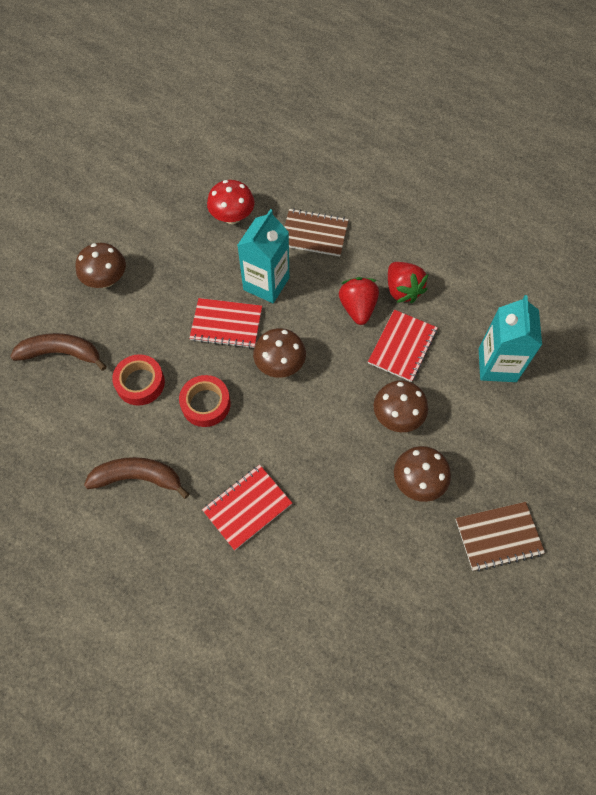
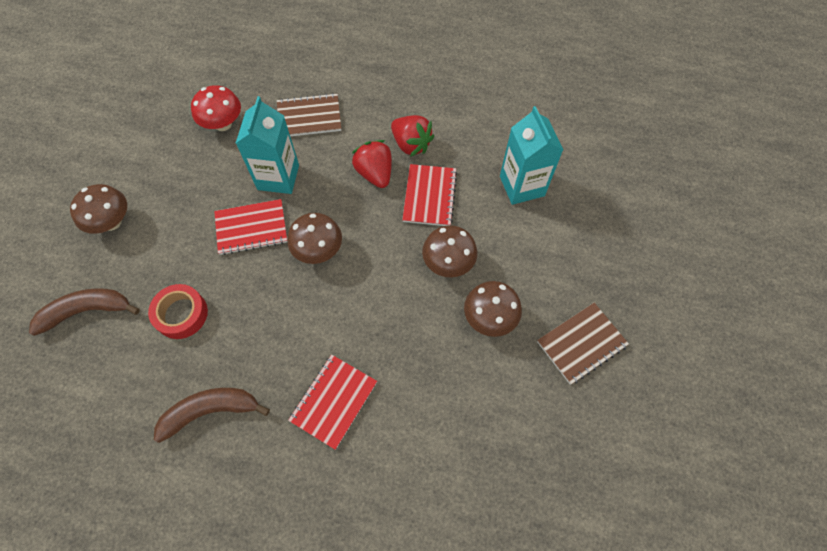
camera: 20 degrees left, 0 degrees up
(206, 404) = (256, 313): red tape -> none

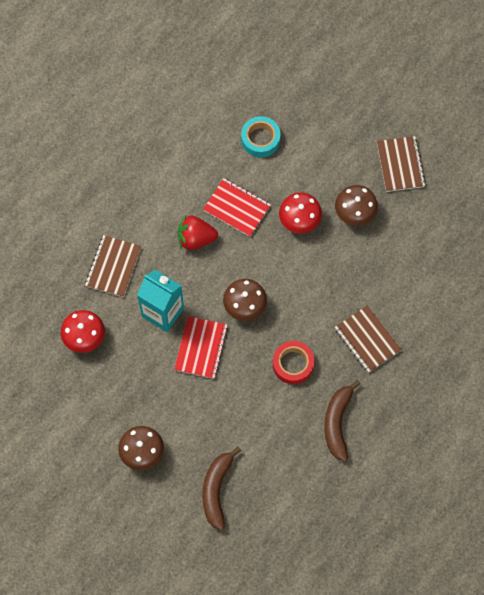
camera: 65 degrees left, 5 degrees up
(181, 314) = (252, 421): red tape -> red tape (293, 364)
(334, 401) = (367, 339): red notebook -> brown notebook
(411, 144) = (181, 200): red strawberry -> none
(448, 263) = (299, 221): brown mushroom -> red mushroom
(522, 186) = (260, 139): turquoise carton -> turquoise tape

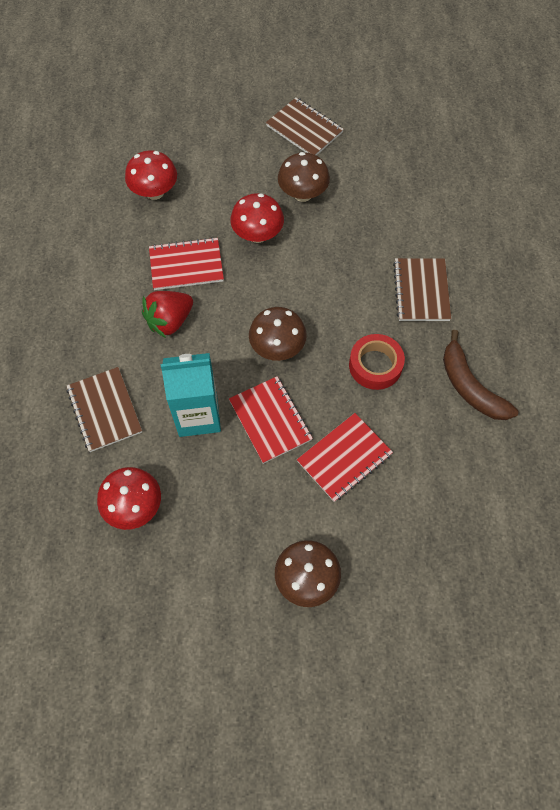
camera: 40 degrees left, 5 degrees down
(216, 490) = (420, 552): brown banana -> none
(223, 404) = (344, 458): none -> red notebook
(260, 139) = (154, 192): turquoise tape -> red mushroom
(367, 339) = (421, 291): brown notebook -> brown notebook turned 75 degrees clockwise

